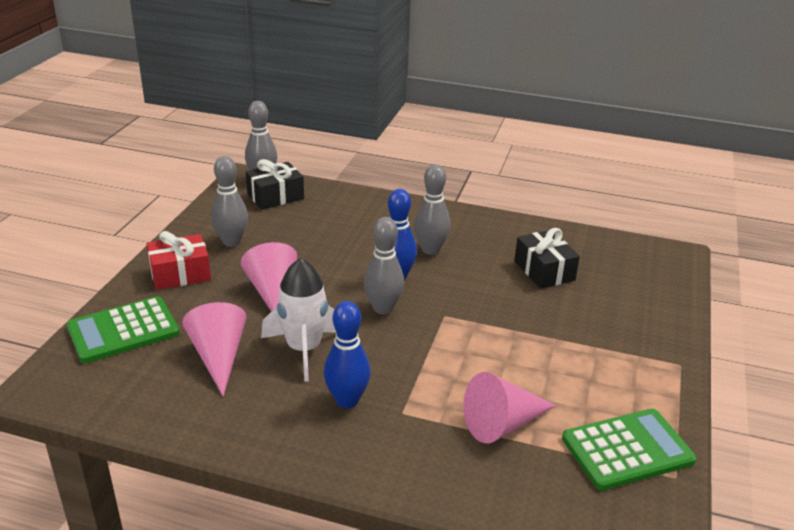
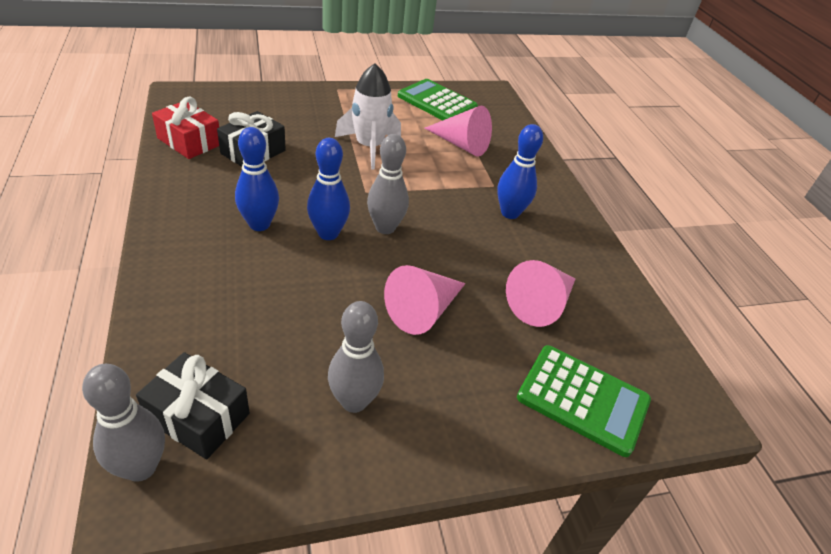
camera: 125 degrees left, 10 degrees up
(180, 274) = (457, 413): red gift -> red gift (189, 141)
(304, 349) = (481, 255): white rocket -> white rocket (369, 147)
(430, 249) = (259, 224): grey bowling pin -> blue bowling pin

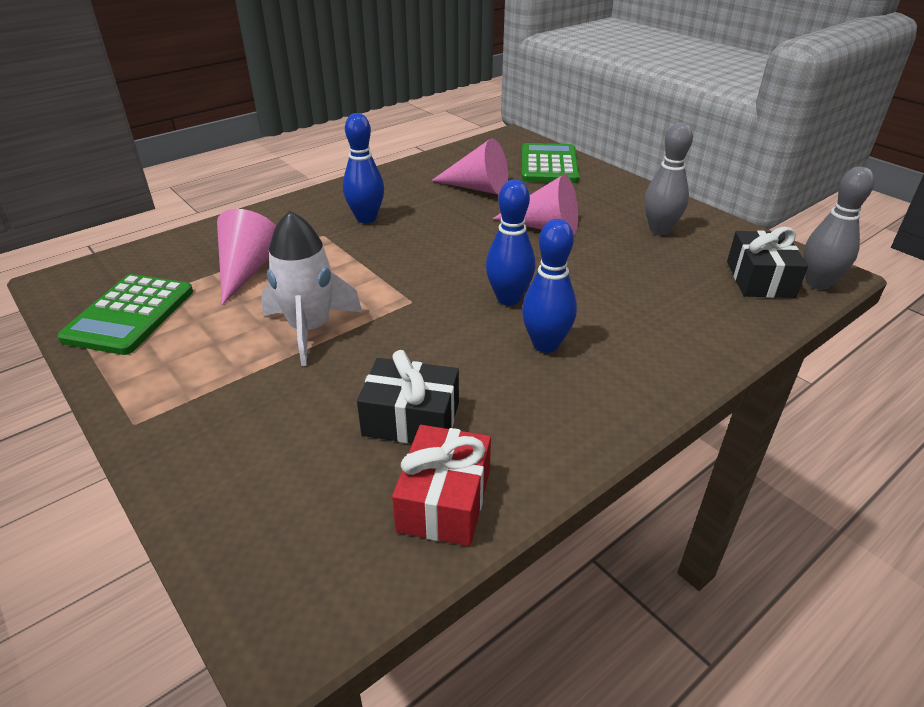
camera: 110 degrees left, 5 degrees down
(385, 228) = (462, 272): grey bowling pin -> none

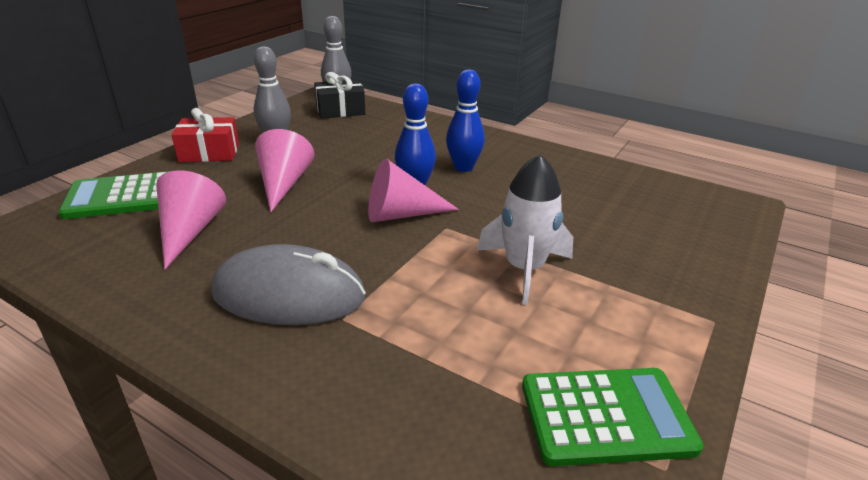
camera: 110 degrees left, 5 degrees down
(247, 270) = (454, 352): pink cone -> pink cone (401, 214)
(366, 218) = (289, 295): blue bowling pin -> grey mouse
(411, 419) = (578, 200): black gift -> none
(444, 500) = (624, 180): red gift -> red gift (209, 152)

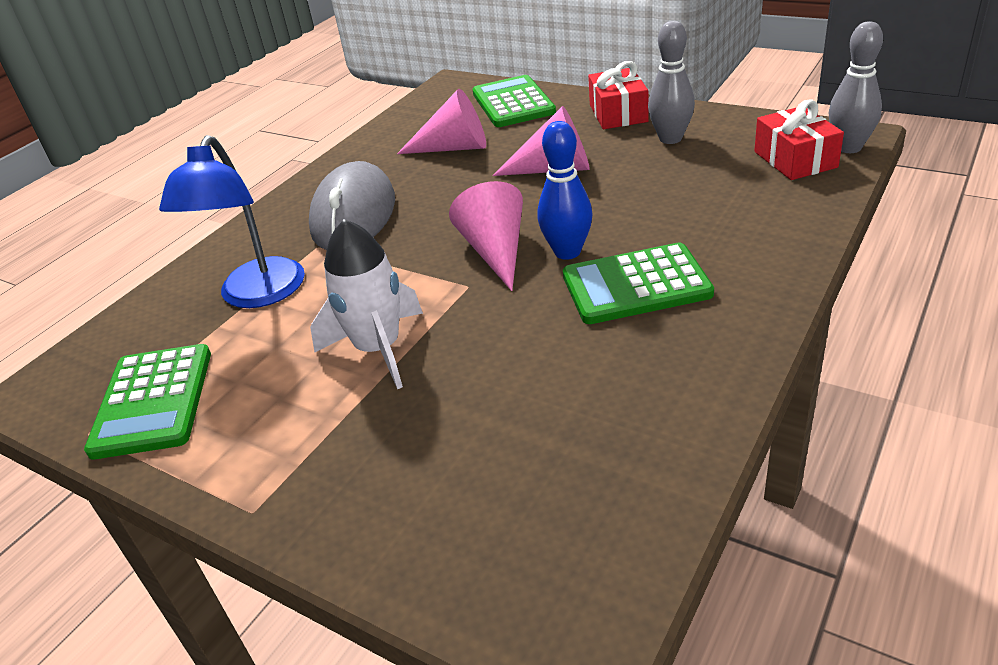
camera: 95 degrees right, 5 degrees up
(340, 110) = (795, 159): black gift -> red gift
(426, 357) = (257, 295): none -> blue lamp
(463, 167) = (636, 285): blue bowling pin -> green calculator

